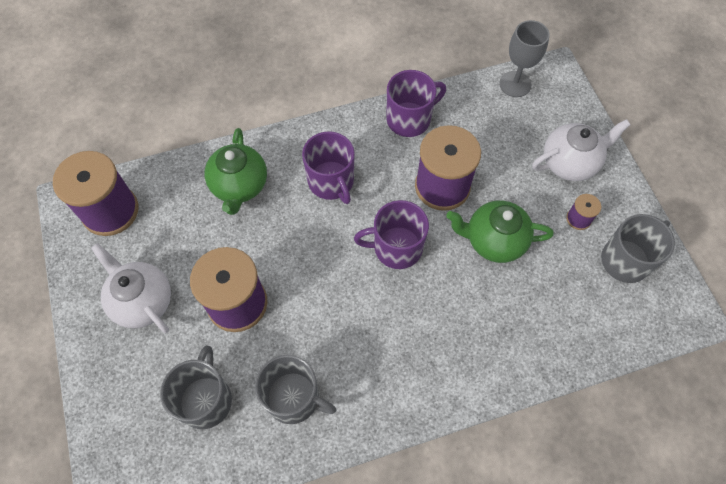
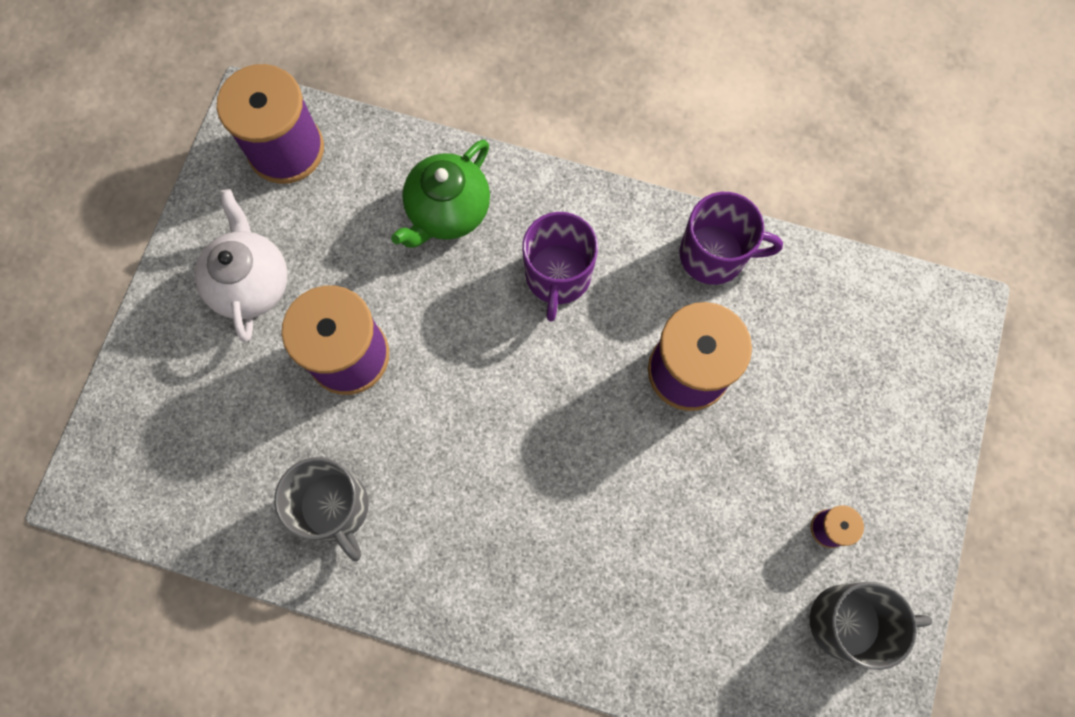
camera: 35 degrees right, 10 degrees up
(205, 400) = (243, 443): grey mug -> none
(396, 248) = (574, 411): purple mug -> none
(494, 241) = (699, 483): green teapot -> none
(515, 84) = (890, 294): grey goblet -> none
(570, 162) = (878, 448): white teapot -> none

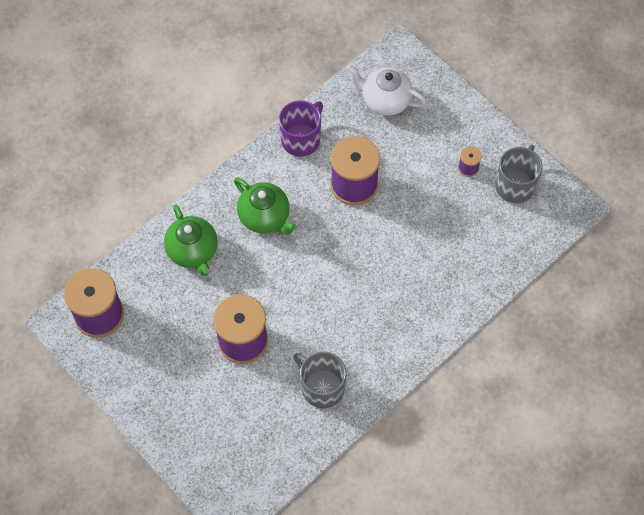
camera: 60 degrees left, 10 degrees down
(251, 283) = (168, 370): white teapot -> white teapot (385, 100)
(335, 507) = (322, 387): grey mug -> grey mug turned 135 degrees counterclockwise
(558, 276) = (265, 217): purple mug -> green teapot

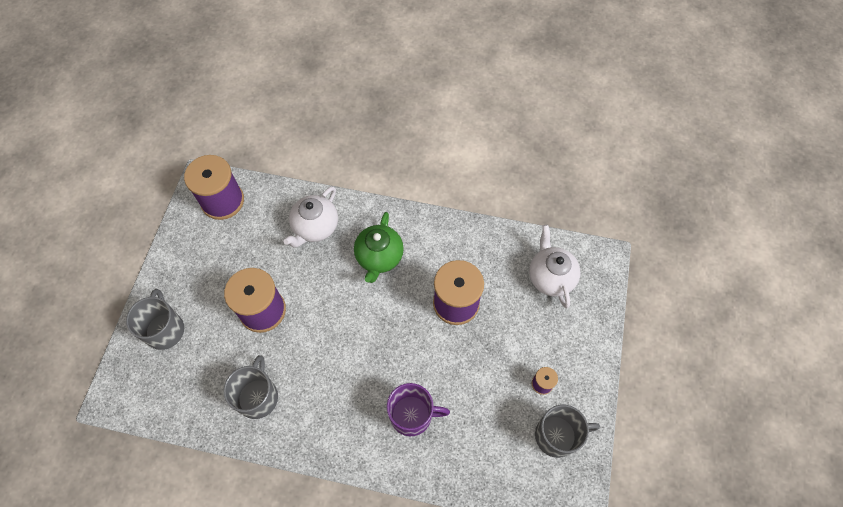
camera: 55 degrees right, 0 degrees up
(193, 251) = (315, 227): green teapot -> white teapot
(198, 433) = (165, 329): none -> grey mug
(301, 139) = (466, 239): purple mug -> purple mug (412, 415)

